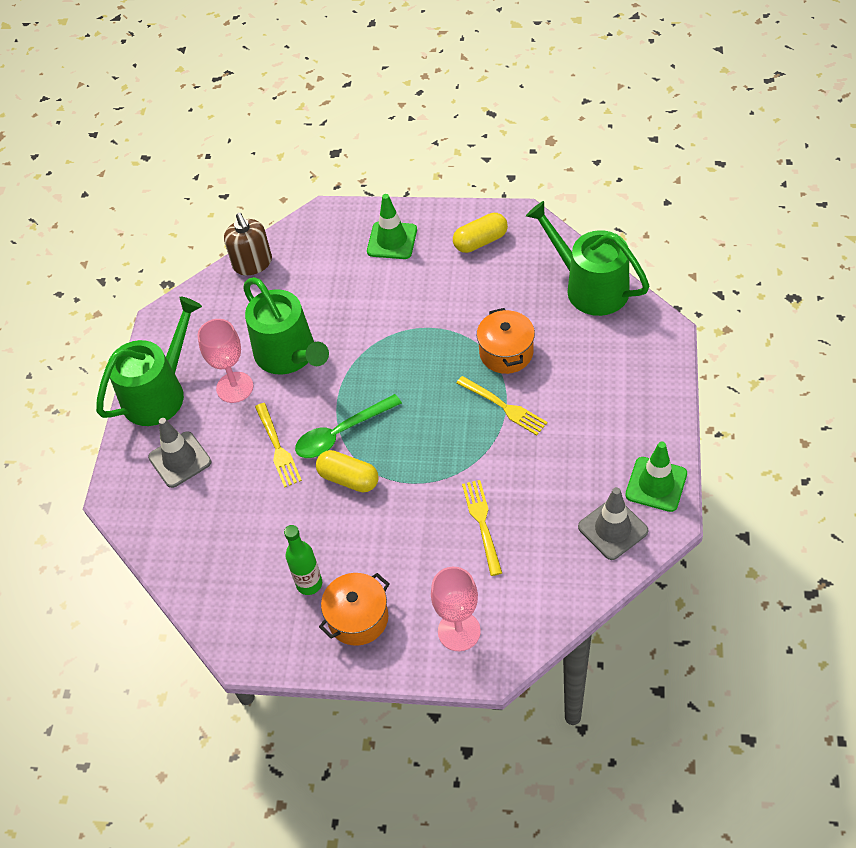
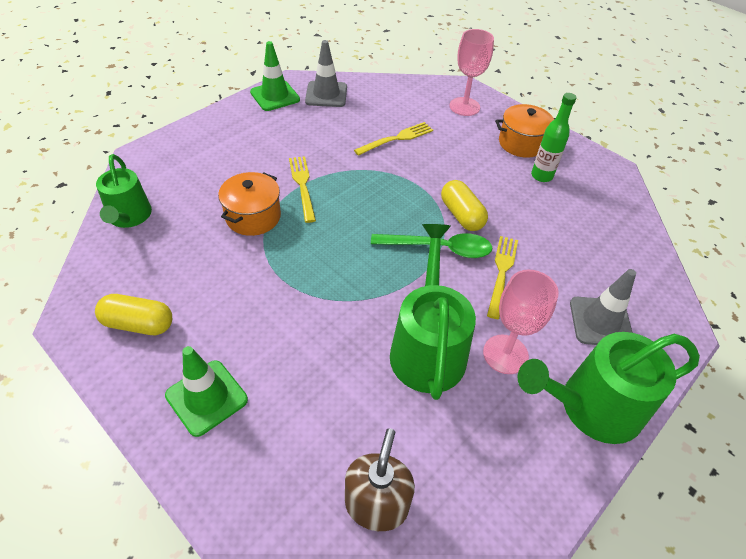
camera: 150 degrees left, 5 degrees down
(482, 523) = (396, 139): yellow fork -> yellow fork turned 150 degrees counterclockwise
(590, 287) = (129, 217): green watering can -> green watering can, size x0.65

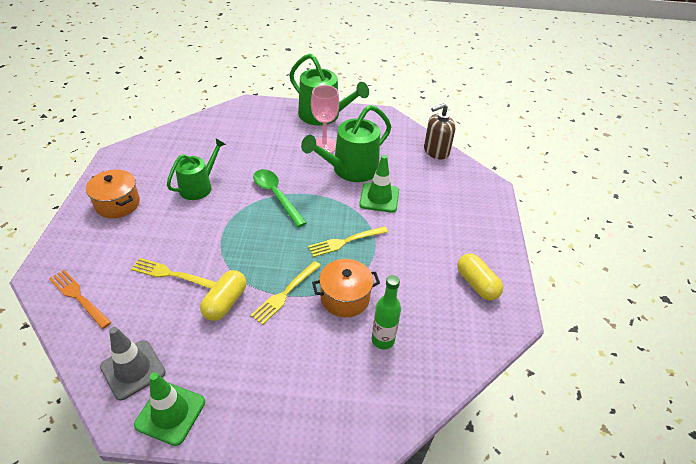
camera: 130 degrees left, 5 degrees down
(129, 217) = (427, 372): green watering can -> green watering can (199, 186)
(206, 397) = (469, 224): green traffic cone -> green traffic cone (379, 198)
(419, 94) = (78, 297): none -> orange fork
(461, 215) = (235, 199): yellow capsule -> yellow capsule (225, 302)
(464, 106) = (81, 257): pink goblet -> none
(501, 273) = (270, 165): yellow fork -> yellow fork (345, 241)
(541, 176) = (155, 181): green bottle -> green bottle (383, 340)
(600, 322) = (269, 125): grey traffic cone -> none

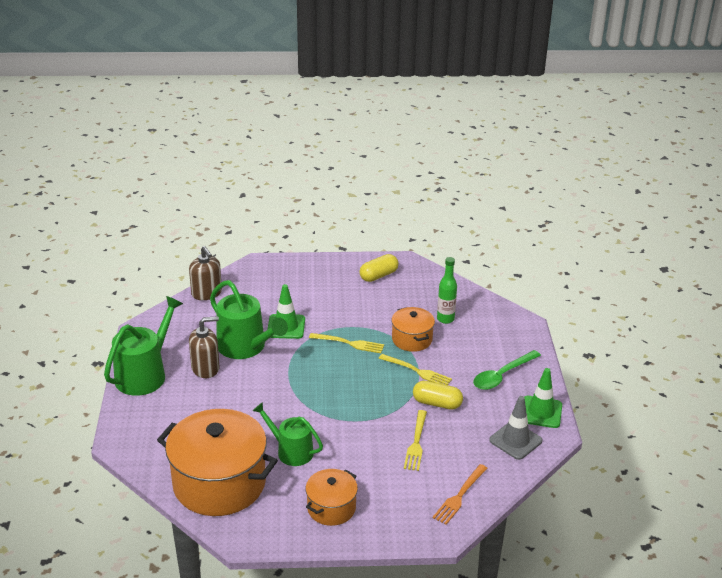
camera: 95 degrees left, 10 degrees down
(180, 146) = (219, 483): none -> orange pot
(276, 196) = (295, 393): green spoon -> green spoon (502, 375)
(324, 146) = (205, 368): pink goblet -> brown soap dispenser
(345, 241) = (349, 343): yellow fork -> yellow fork turned 45 degrees counterclockwise

